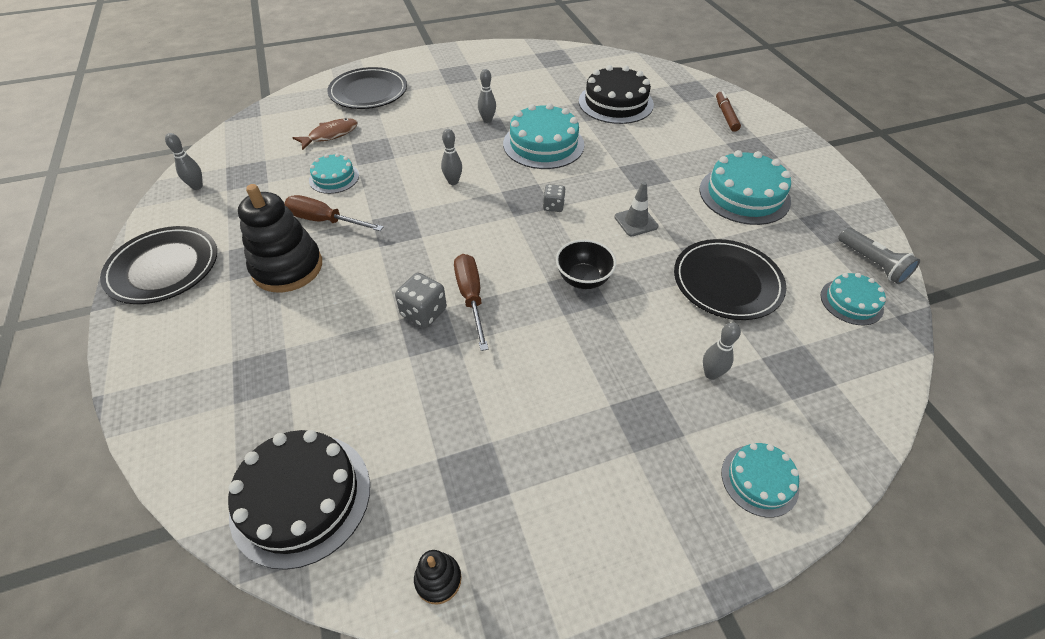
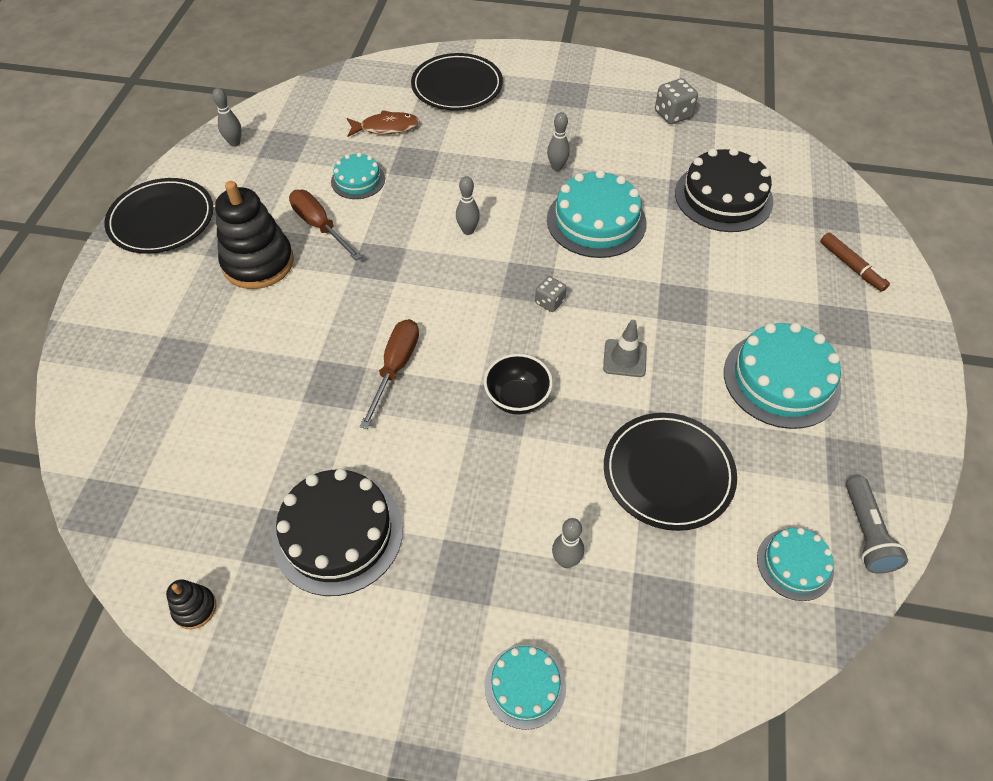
camera: 30 degrees right, 5 degrees up
(301, 497) = (141, 484): black cake -> black cake (338, 533)
(423, 312) = (343, 363): grey dice -> grey dice (673, 114)
(726, 116) = (851, 266): brown marker -> brown marker turned 120 degrees clockwise

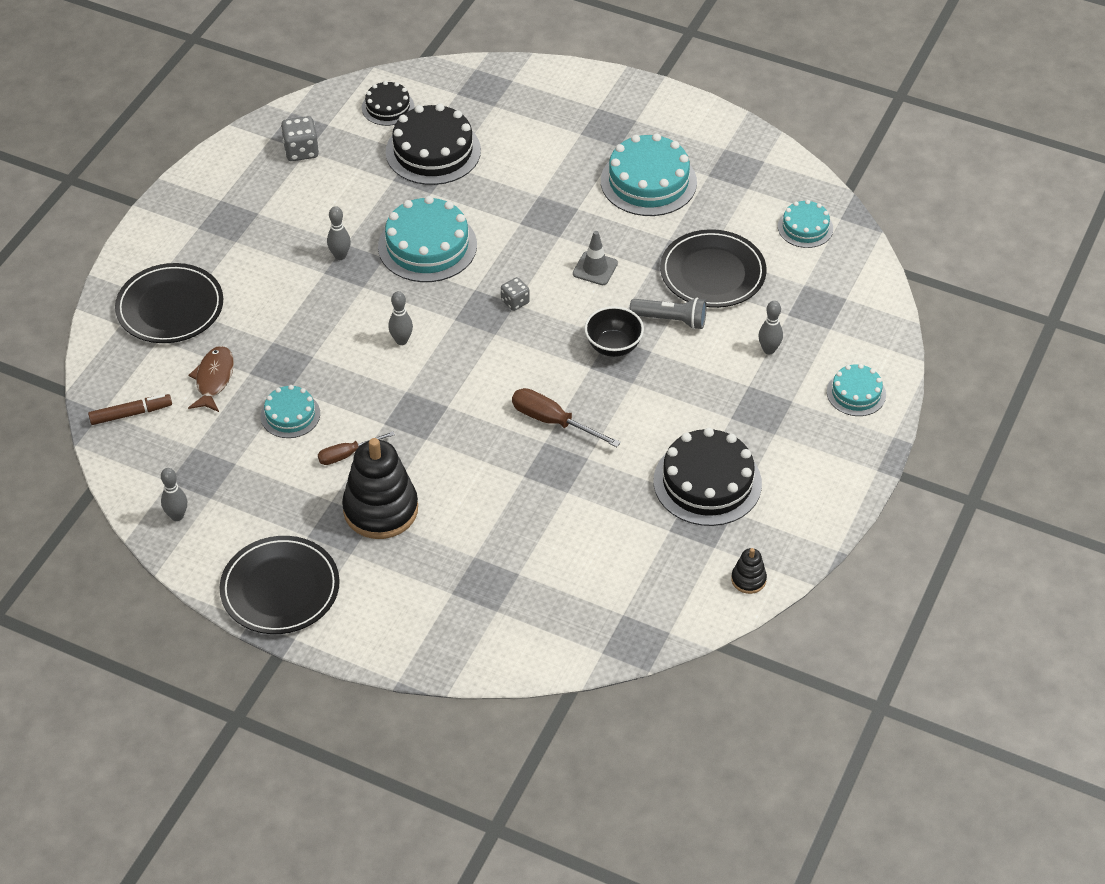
camera: 75 degrees left, 5 degrees down
(319, 226) = (347, 454): brown screwdriver -> brown screwdriver, size x0.66
(762, 154) = (388, 107): none -> black cake
(851, 266) = (548, 100): brown marker -> brown marker (130, 414)
(866, 533) = (792, 183): grey flashlight -> grey flashlight (671, 320)

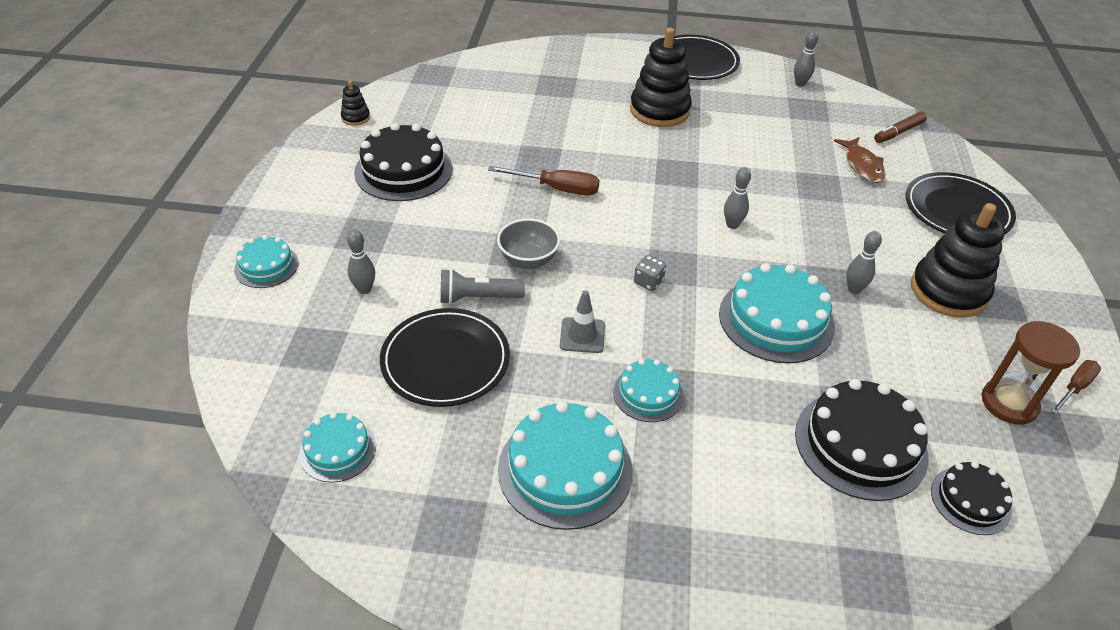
camera: 160 degrees right, 5 degrees down
(260, 236) = (948, 291): none -> black stacking toy
(290, 415) = (778, 153): turquoise cake -> turquoise cake (648, 394)
(301, 151) = (1009, 403): grey dice -> brown hourglass
(347, 454) = (711, 137): brown screwdriver -> brown screwdriver (1074, 387)
(613, 346) = (528, 260): black bowl -> grey bowl

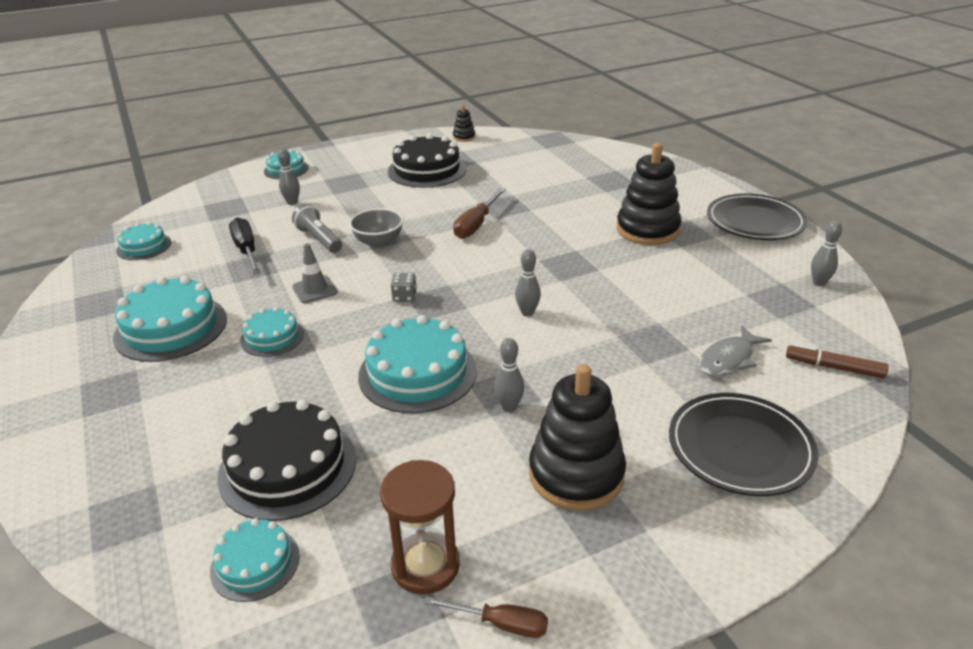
camera: 60 degrees right, 10 degrees down
(445, 360) = (246, 250): black plate -> black screwdriver
(557, 188) = (476, 224): brown screwdriver -> brown screwdriver turned 45 degrees clockwise
(862, 165) = (729, 359): brown fish -> grey fish
(970, 500) = (255, 563): black cake -> turquoise cake

